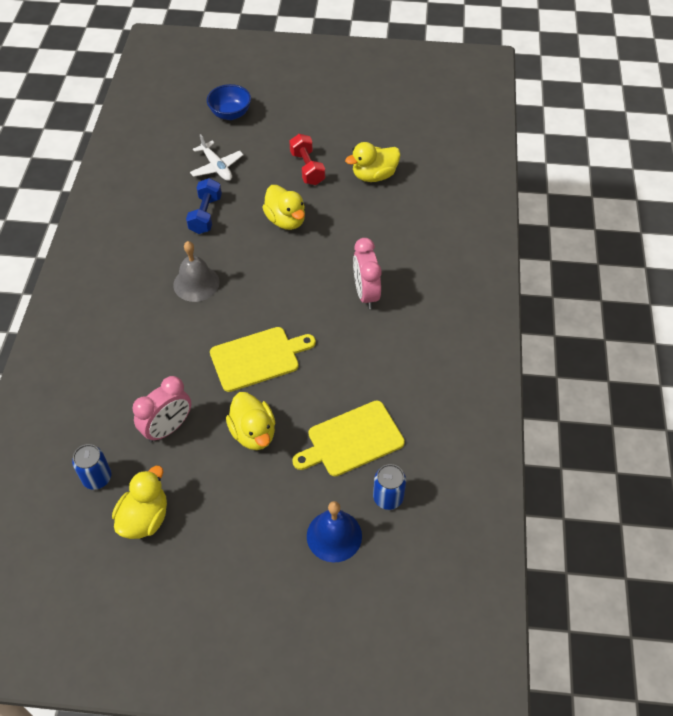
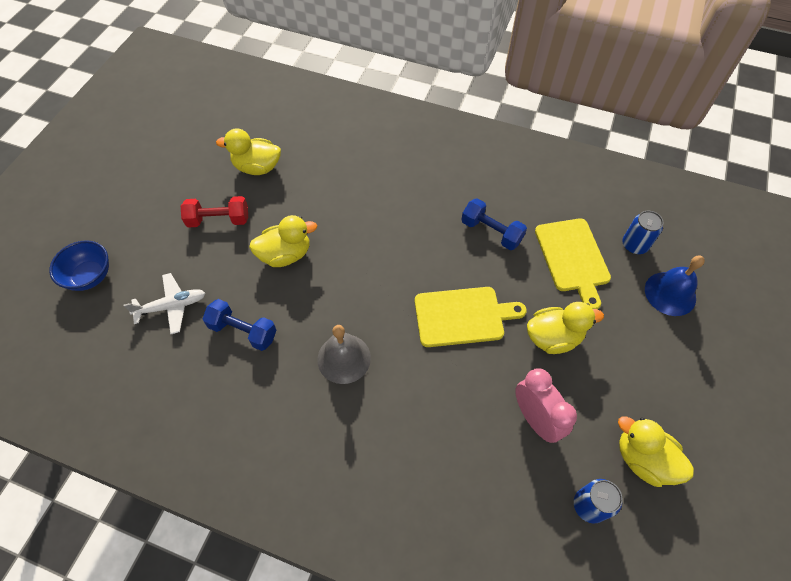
camera: 75 degrees left, 5 degrees up
(258, 358) = (462, 316): yellow cutting board -> yellow cutting board turned 90 degrees clockwise
(361, 365) = (491, 232): none -> blue dumbbell
(366, 294) = (408, 209): pink clock -> none
(374, 175) = (257, 167): yellow duck -> yellow duck turned 105 degrees clockwise

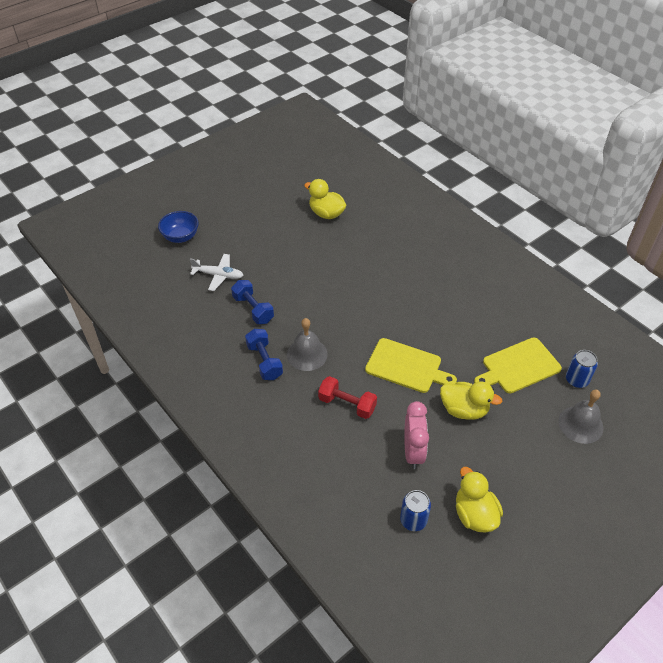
camera: 30 degrees right, 10 degrees down
(218, 220) = (280, 236): red dumbbell -> red dumbbell (347, 404)
(285, 255) = (310, 276): yellow duck -> none
(491, 232) = (467, 323): blue dumbbell -> blue dumbbell (264, 361)
(573, 258) = (518, 367): yellow cutting board -> yellow cutting board turned 45 degrees clockwise
(670, 293) = (580, 424): blue bell -> grey bell

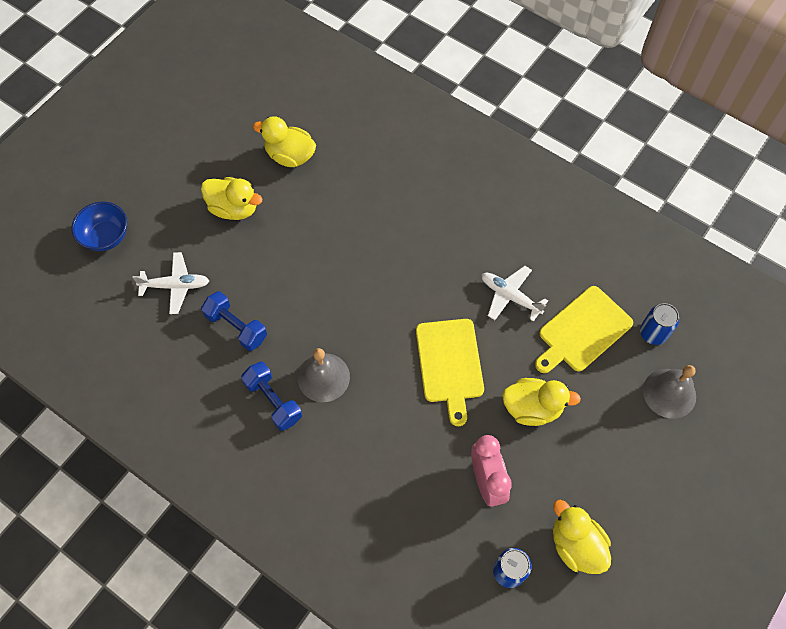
camera: 15 degrees left, 15 degrees up
(276, 237) = (234, 208): none -> yellow duck
(347, 404) = (392, 436): red dumbbell -> none
(406, 366) = (450, 364): yellow cutting board -> yellow cutting board turned 75 degrees clockwise
(466, 332) = (510, 296): none -> white plane

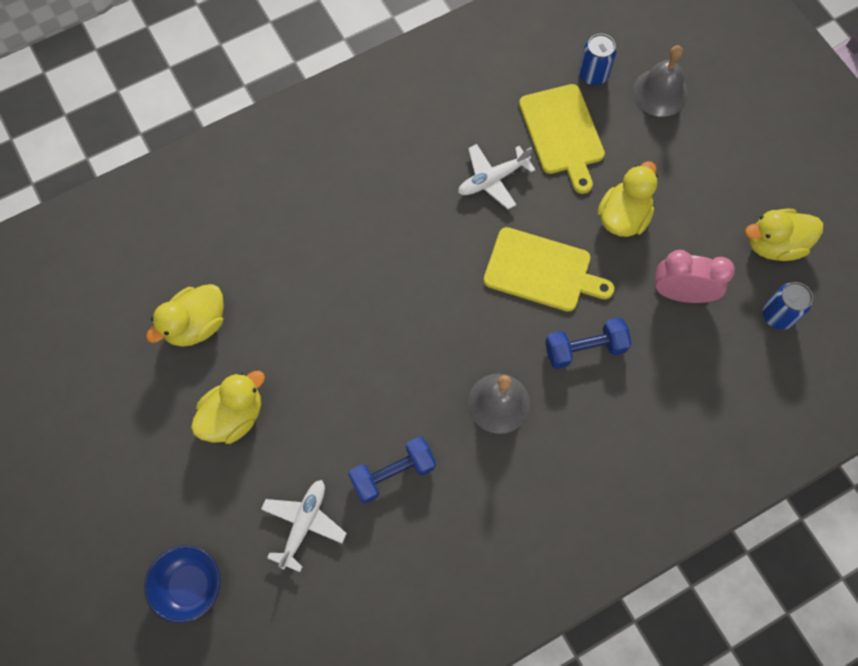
camera: 65 degrees left, 5 degrees up
(273, 401) = (502, 467): blue dumbbell -> blue dumbbell (584, 348)

